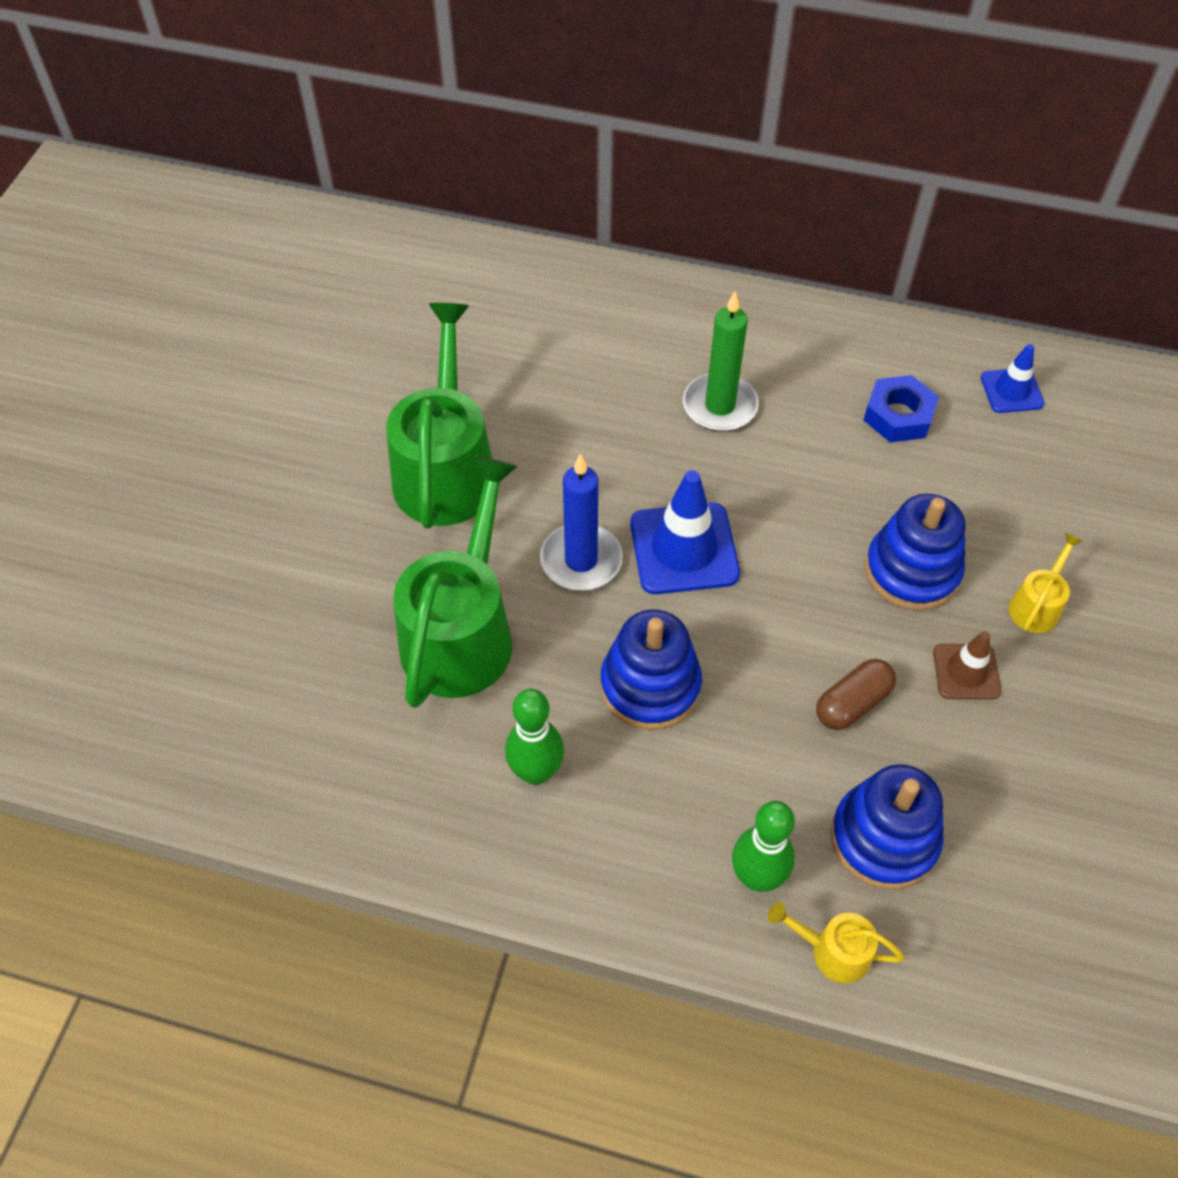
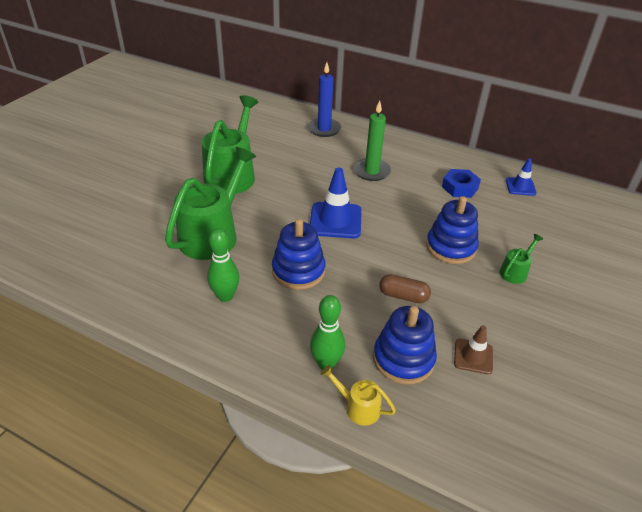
camera: 10 degrees right, 15 degrees down
(581, 560) = (282, 217): blue candle -> blue candle (324, 129)
(852, 703) = (403, 296): brown capsule -> brown capsule turned 45 degrees clockwise
(966, 672) = (469, 293): brown traffic cone -> brown traffic cone (473, 356)
(1037, 605) = (515, 271): yellow watering can -> green watering can

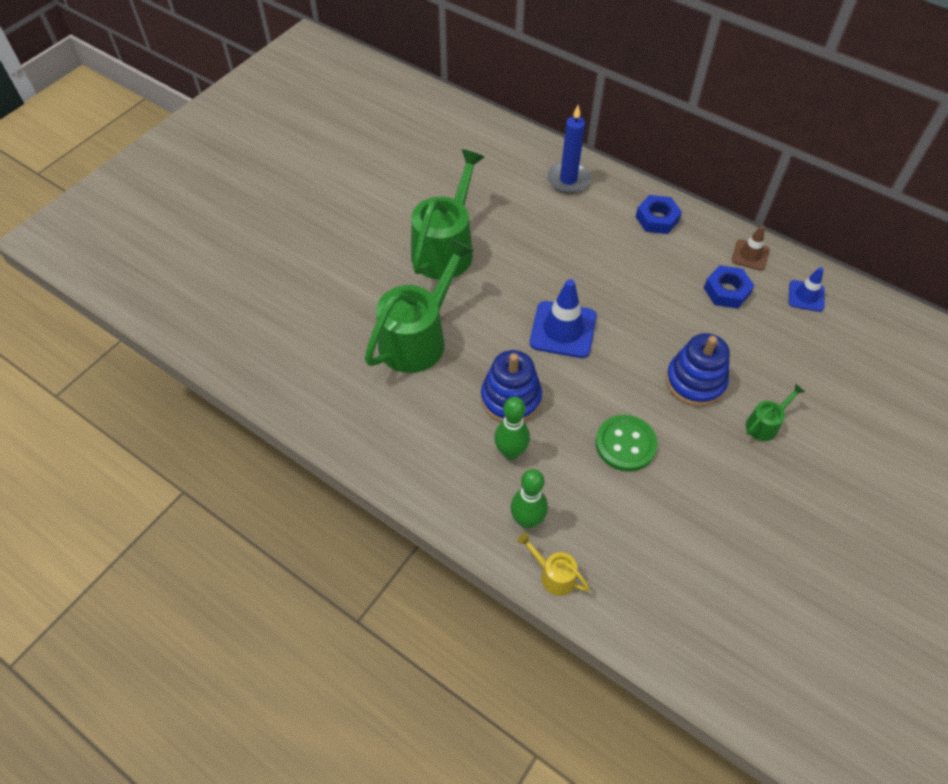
camera: 10 degrees right, 15 degrees up
(225, 296) = (427, 424): green bowling pin -> green bowling pin (510, 452)
(371, 171) = (619, 256): green candle -> none
(396, 148) = (657, 219): none -> blue nut
(403, 296) = (625, 444): brown capsule -> green button
(403, 359) = (611, 524): blue stacking toy -> none
(473, 356) = (688, 530): brown traffic cone -> brown traffic cone (750, 255)

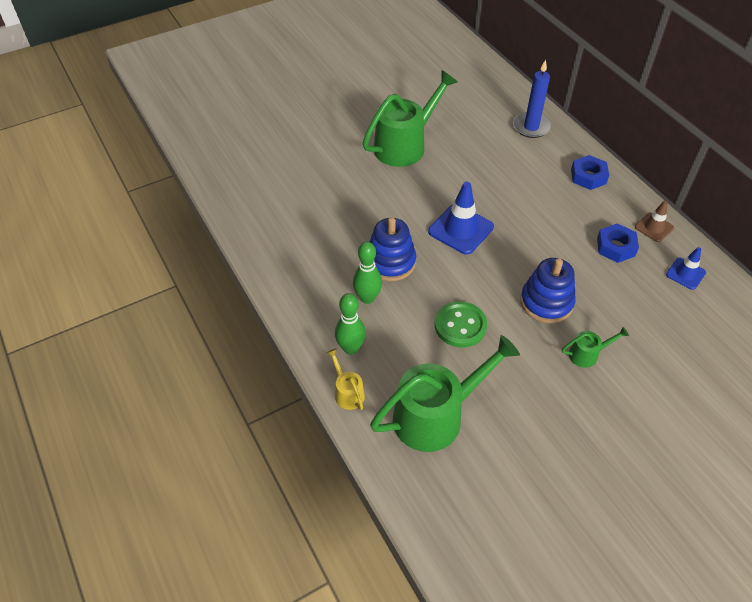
camera: 25 degrees right, 5 degrees down
(418, 337) = (347, 198): green watering can -> green watering can (437, 415)

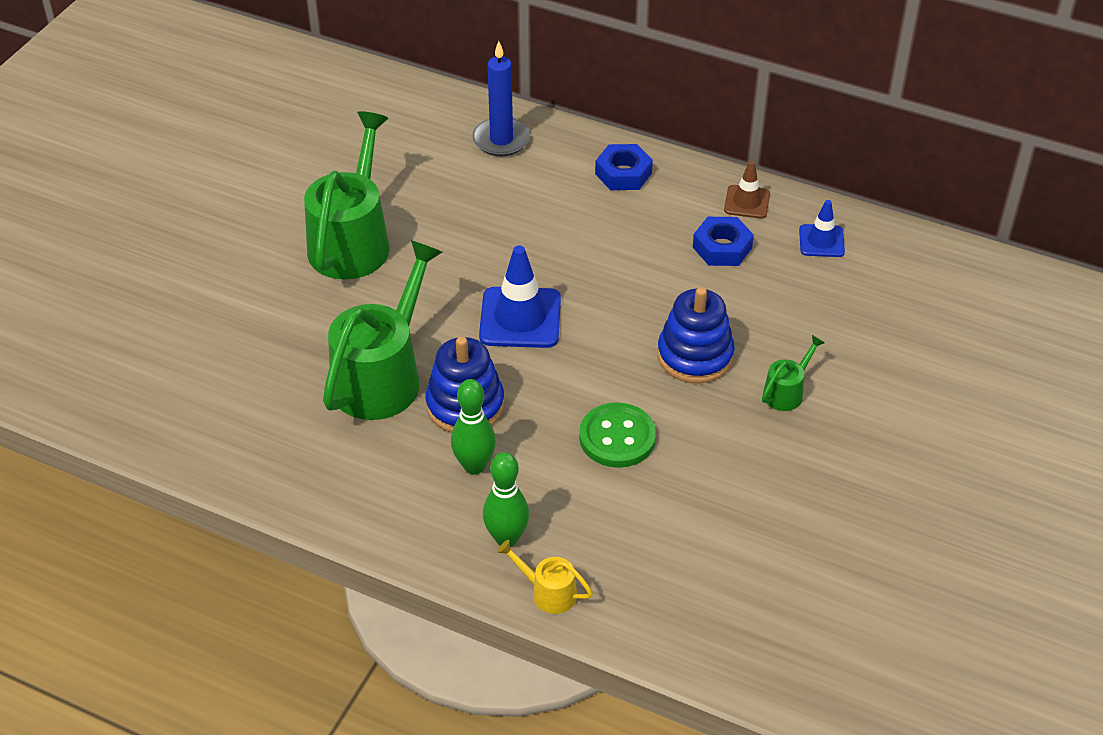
camera: 35 degrees left, 5 degrees down
(437, 415) = (676, 556): green watering can -> green watering can (383, 375)

